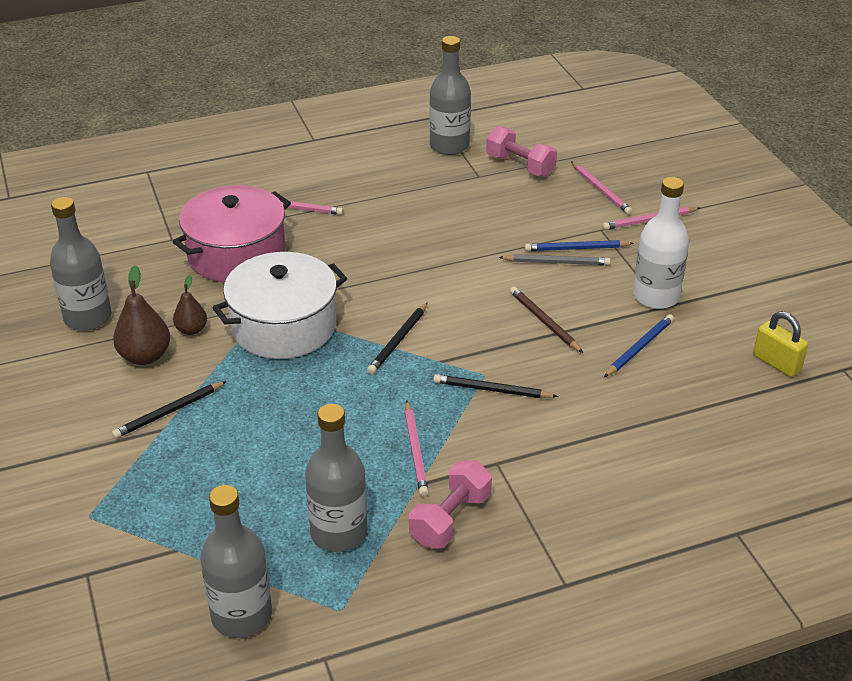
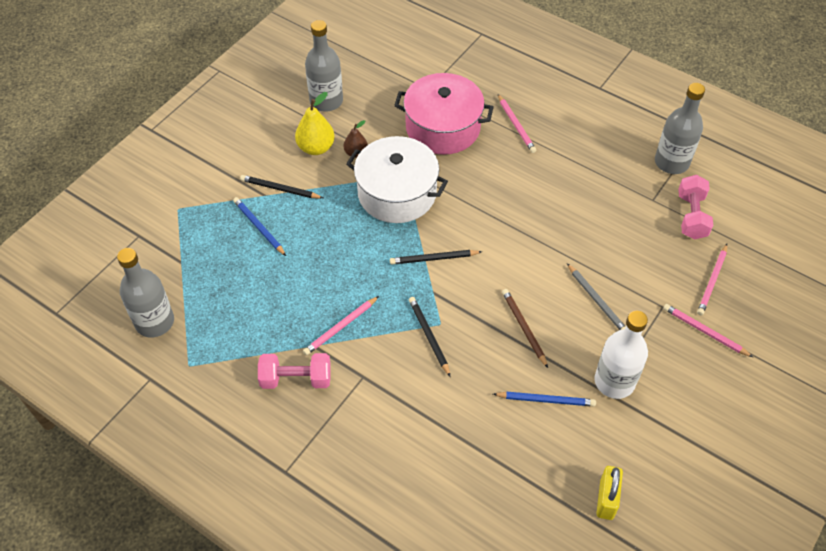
camera: 55 degrees right, 15 degrees up
(145, 356) = (316, 148): brown pear -> yellow pear
(339, 533) = (245, 329): grey bottle -> none
(544, 322) = (523, 328): brown pencil -> brown pencil turned 45 degrees counterclockwise
(576, 249) = (624, 303): blue pencil -> blue pencil (259, 227)

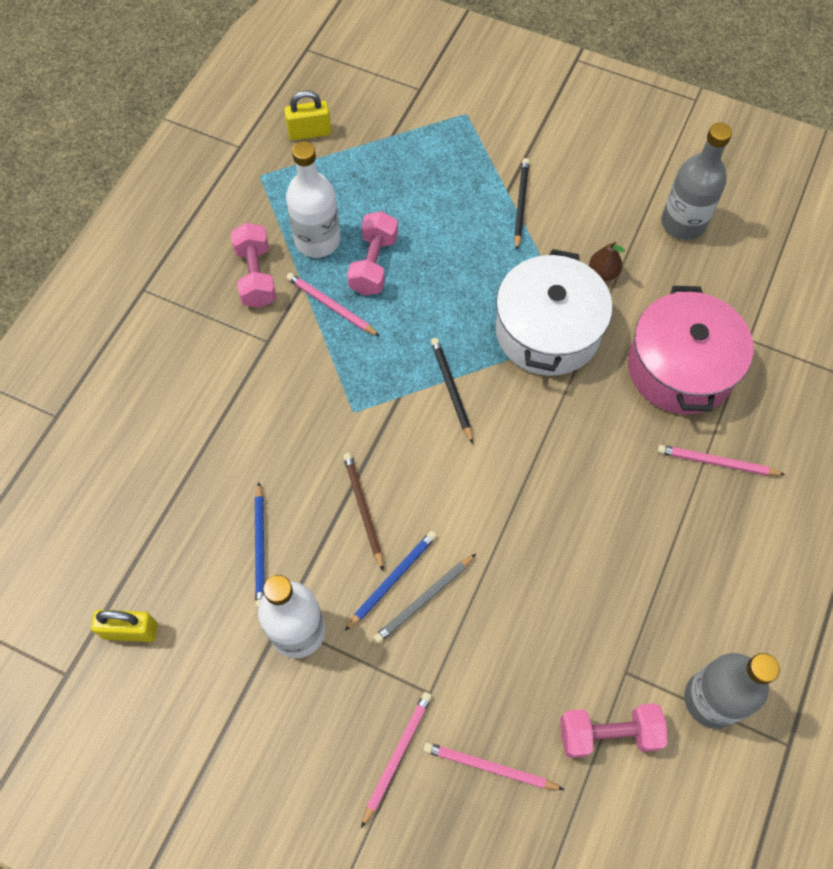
camera: 80 degrees right, 10 degrees up
(155, 322) = (309, 132): grey bottle -> yellow padlock
(259, 227) = (457, 196): blue pencil -> blue pencil (392, 579)
(273, 329) = (317, 240): none -> white bottle
(308, 292) = (373, 264): none -> pink dumbbell
(316, 148) = (598, 228): yellow pear -> none
(429, 336) = (333, 401): black pencil -> none
(516, 125) = (717, 463): pink pencil -> pink pencil turned 45 degrees clockwise
(523, 328) = (363, 510): brown pencil -> brown pencil turned 75 degrees counterclockwise

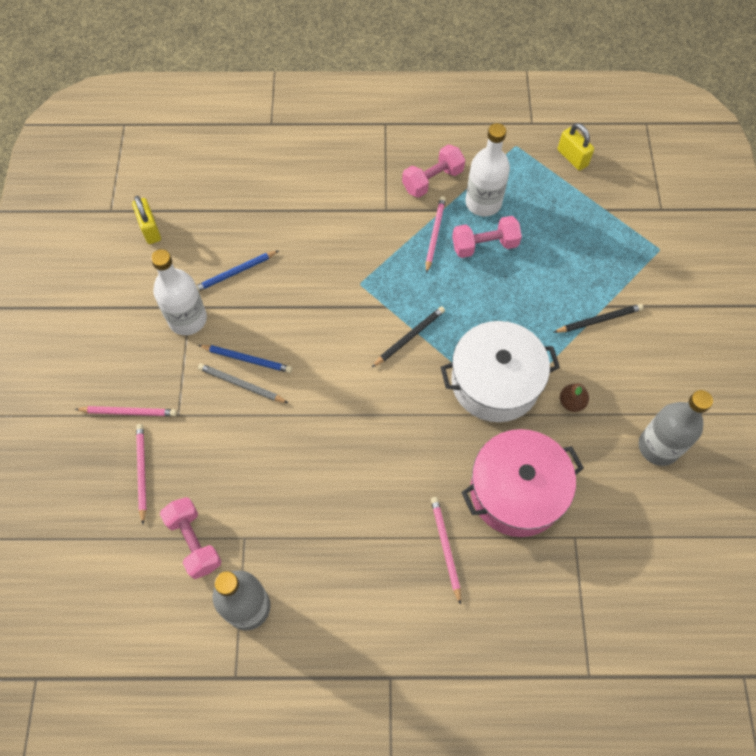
camera: 65 degrees right, 0 degrees up
(363, 510) = (289, 320): brown pencil -> none

